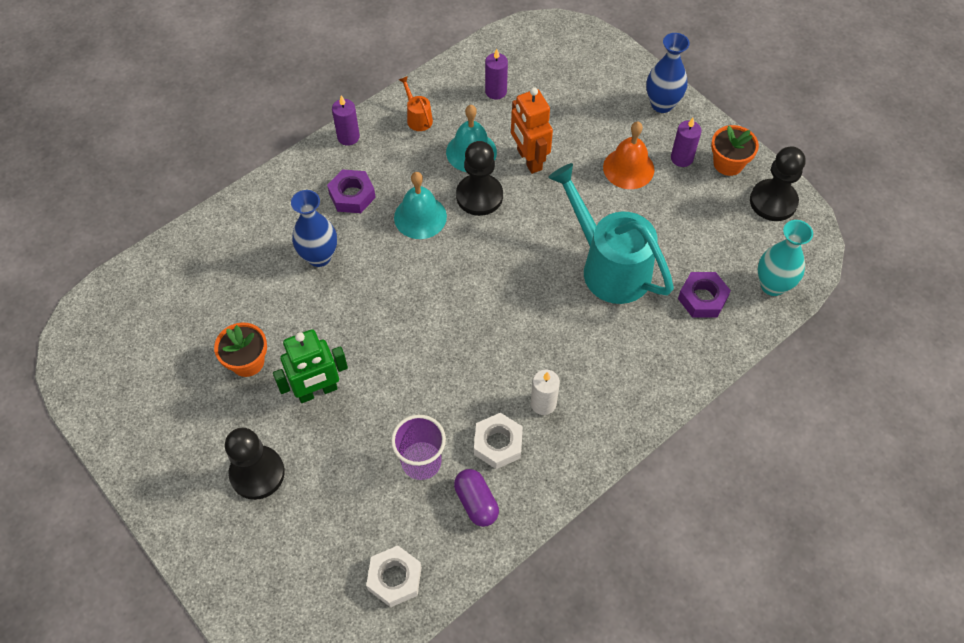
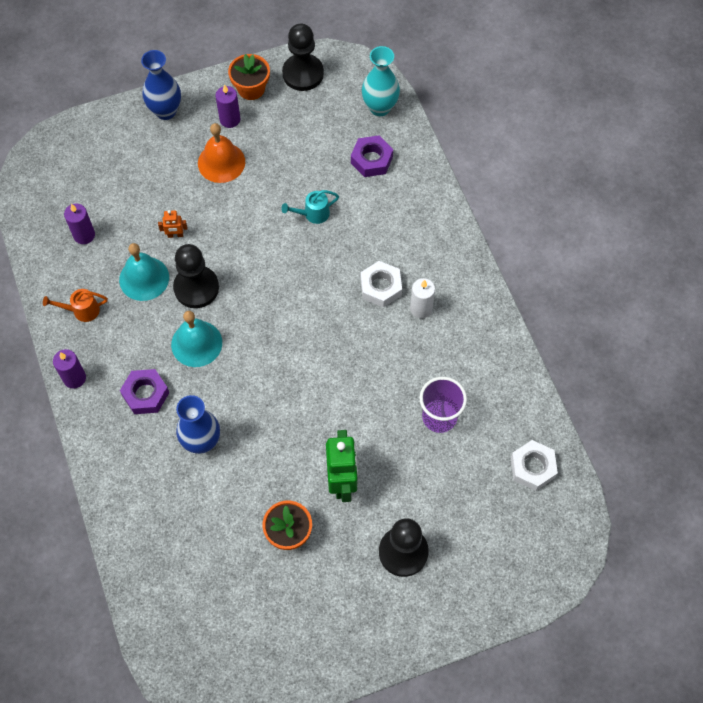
camera: 70 degrees left, 5 degrees up
(476, 502) = (489, 387): purple capsule -> none
(498, 444) = (444, 354): white nut -> white nut (381, 287)
(529, 160) = (175, 235): orange robot -> orange robot, size x0.47
(609, 266) = (313, 214): turquoise watering can -> turquoise watering can, size x0.41

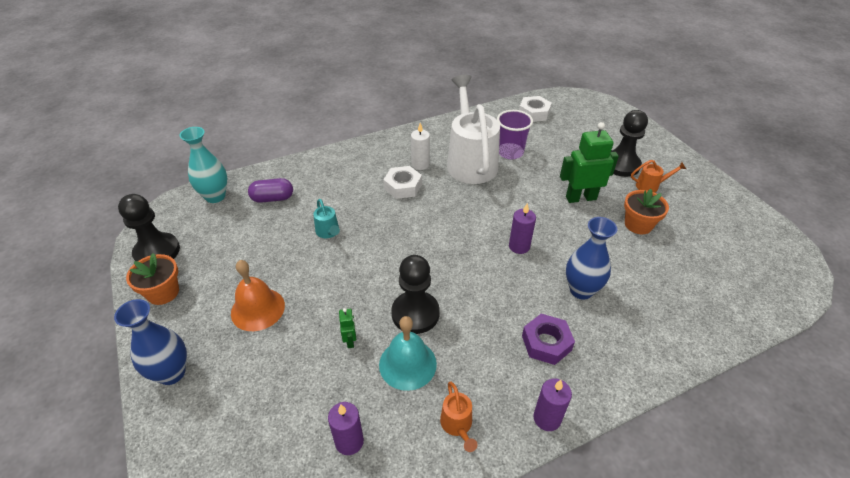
camera: 95 degrees left, 20 degrees down
(175, 235) = (350, 340): orange robot -> green robot
(196, 343) = (479, 306): turquoise bell -> none
(230, 119) = (201, 307): purple candle -> purple candle (519, 246)
(357, 575) = (650, 186): none -> orange watering can
(371, 160) = (273, 198): purple nut -> purple capsule
(423, 366) = (470, 161): none -> white watering can

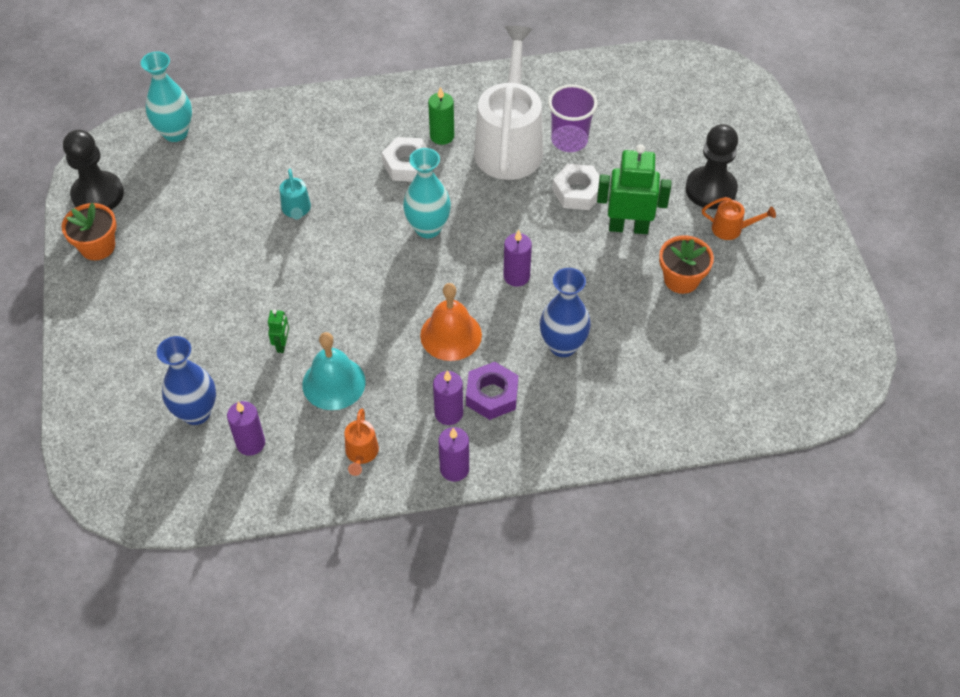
camera: 15 degrees right, 10 degrees up
(171, 373) = (94, 337): blue vase -> blue vase (196, 412)
(257, 309) = (194, 288): orange bell -> orange bell (451, 335)
(273, 198) = (243, 149): purple capsule -> none
(415, 313) = (362, 331): black pawn -> none
(420, 164) = (442, 136): white candle -> green candle
(436, 226) = (428, 228): none -> turquoise vase
(518, 367) = (449, 413): none -> purple candle
(534, 113) = (634, 81): white nut -> white nut (577, 192)

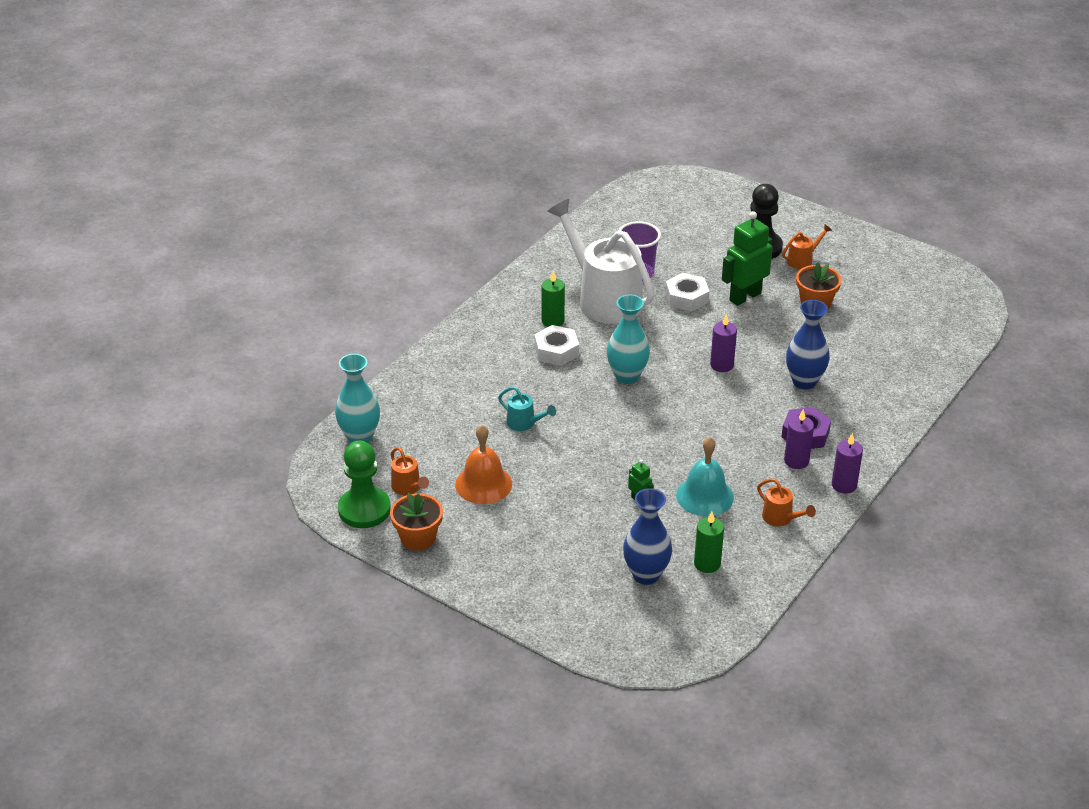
camera: 45 degrees left, 15 degrees down
(98, 195) = (364, 509): black pawn -> green pawn
(147, 200) = (408, 488): none -> orange watering can
(250, 443) = (707, 564): purple candle -> green candle
(451, 335) = (733, 421): orange bell -> orange bell (483, 484)

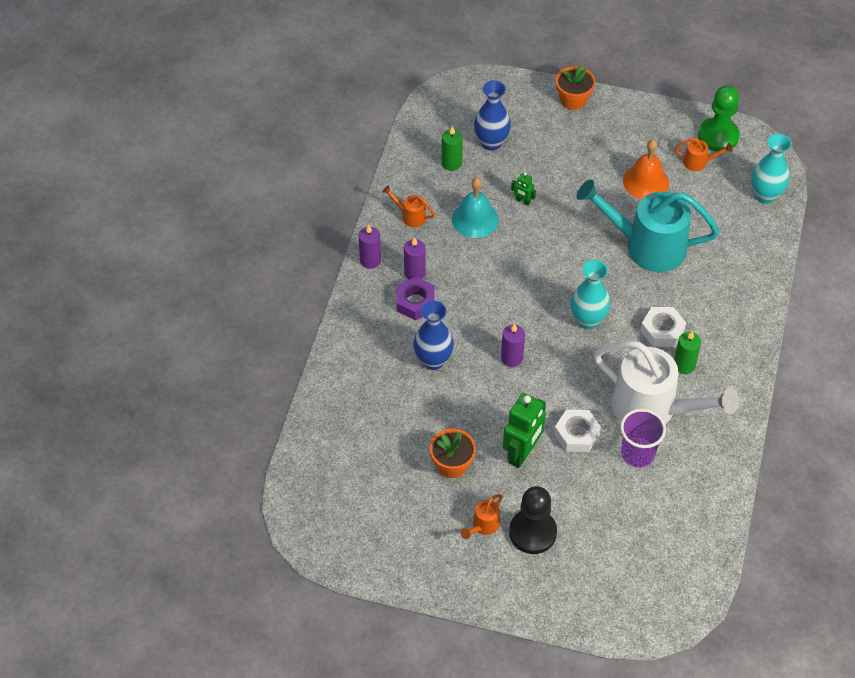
camera: 160 degrees right, 15 degrees up
(408, 488) = (699, 162): orange watering can -> orange watering can turned 150 degrees clockwise
(418, 538) = (665, 125): orange flower pot -> orange flower pot (573, 100)
(524, 423) = (646, 245): turquoise watering can -> turquoise watering can, size x2.44

